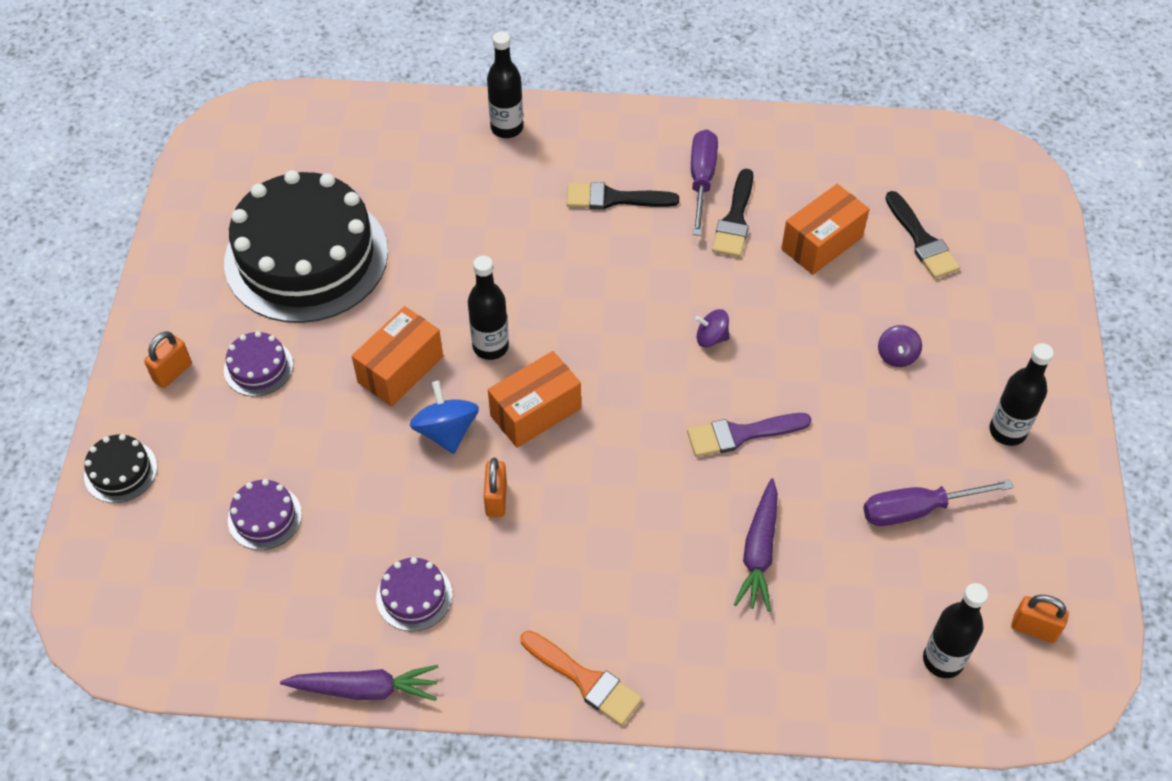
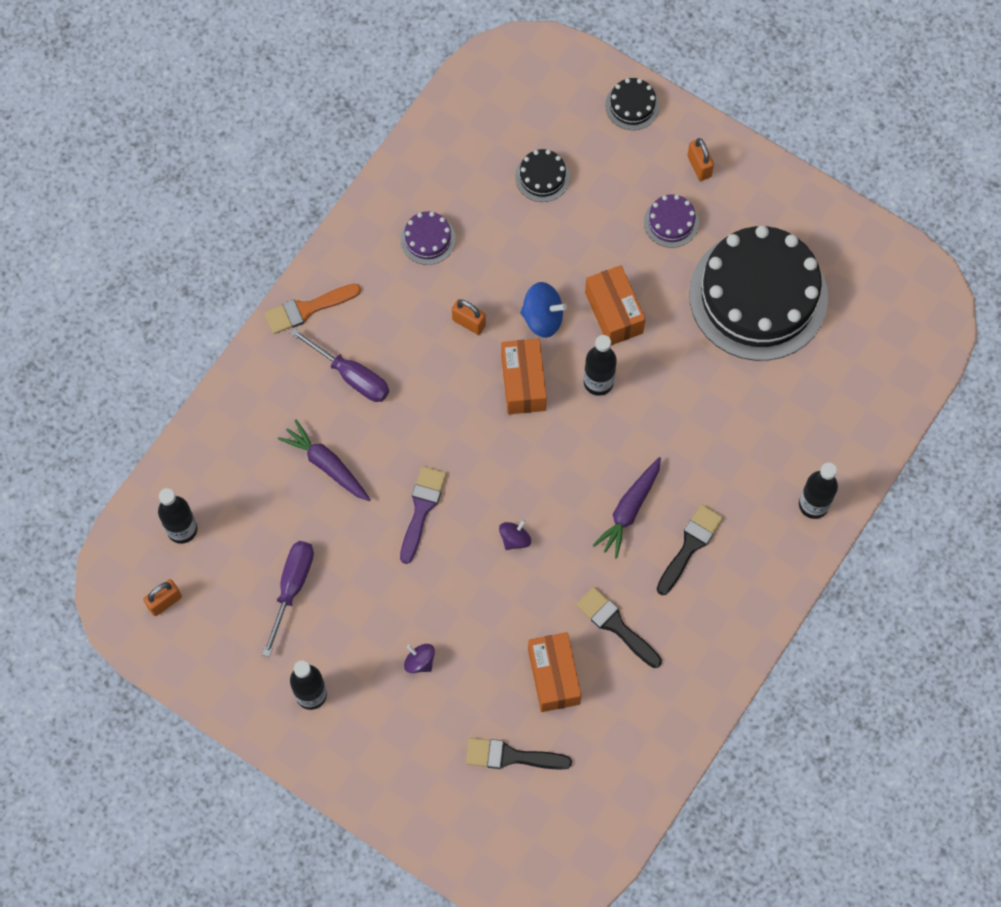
camera: 120 degrees right, 15 degrees up
(264, 517) = (542, 177): purple cake -> black cake
(365, 689) = (381, 183): purple carrot -> purple carrot (629, 510)
(701, 180) = (671, 624): purple screwdriver -> purple screwdriver (351, 376)

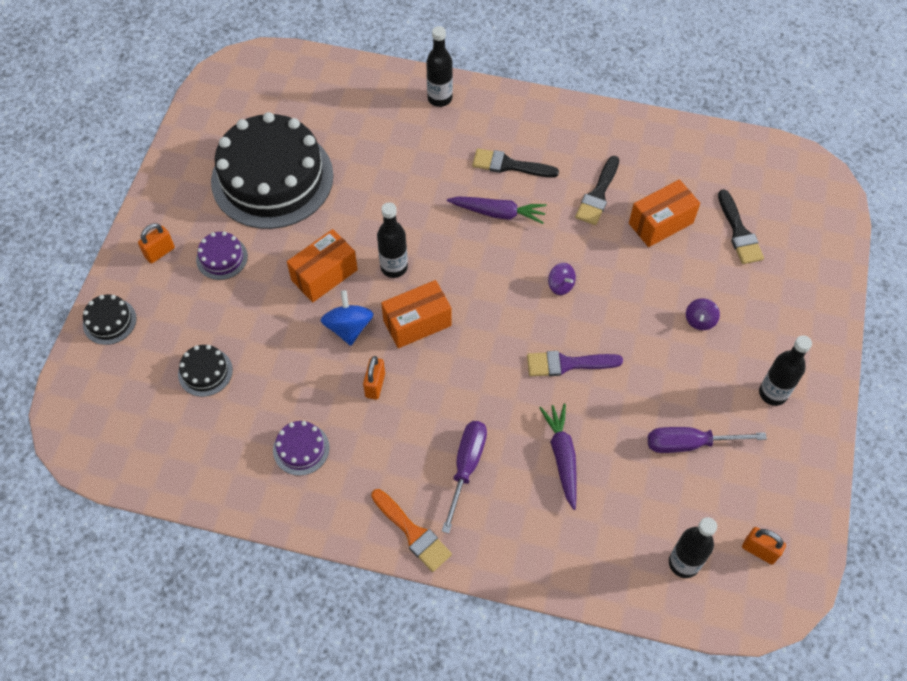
camera: 110 degrees left, 10 degrees down
(326, 465) = (562, 457): purple carrot -> purple carrot turned 150 degrees clockwise
(515, 539) = (560, 285): purple spinning top -> purple spinning top turned 150 degrees counterclockwise

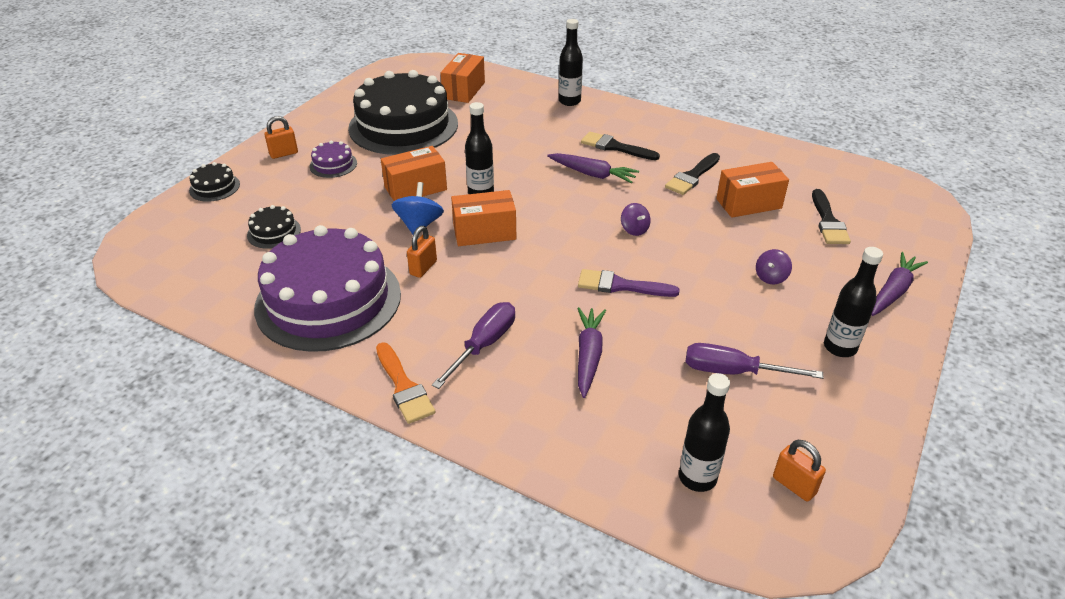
camera: 15 degrees right, 20 degrees down
(301, 449) = (328, 300): purple cake -> purple cake, size x2.49
(316, 103) = (464, 90): none -> orange box
(809, 313) = (893, 291): none -> purple carrot

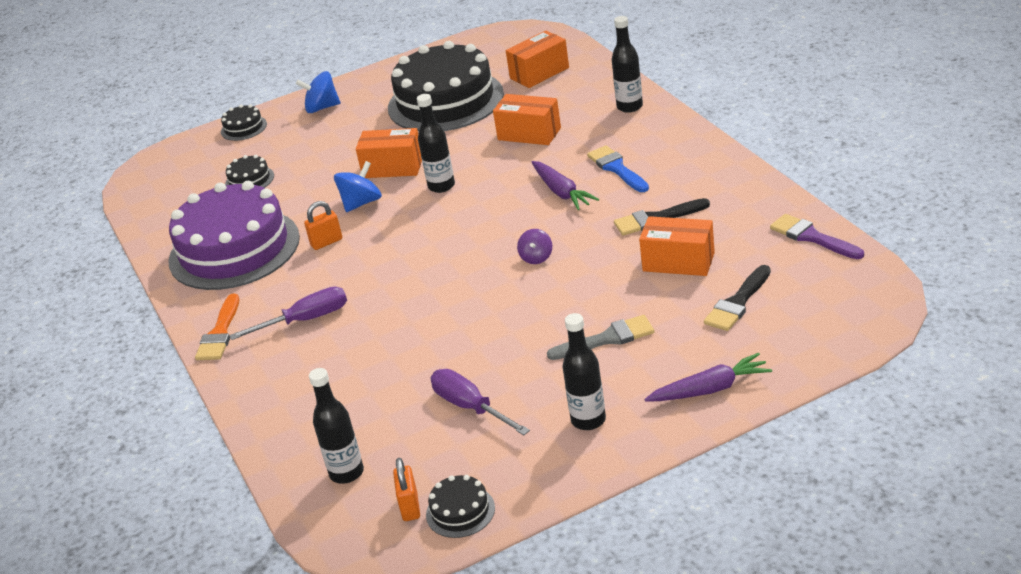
camera: 40 degrees right, 5 degrees down
(284, 154) = (322, 108): orange padlock -> blue spinning top
(333, 164) = (350, 128): purple cake -> none
(484, 232) = (406, 224): orange box -> orange box (529, 134)
(588, 356) = (372, 355): purple carrot -> none
(615, 147) = (617, 168): black brush -> blue brush
(620, 285) = (464, 305): purple brush -> purple brush (812, 237)
(771, 277) = (607, 339): purple spinning top -> grey brush
(841, 470) = (460, 511): none -> black cake

